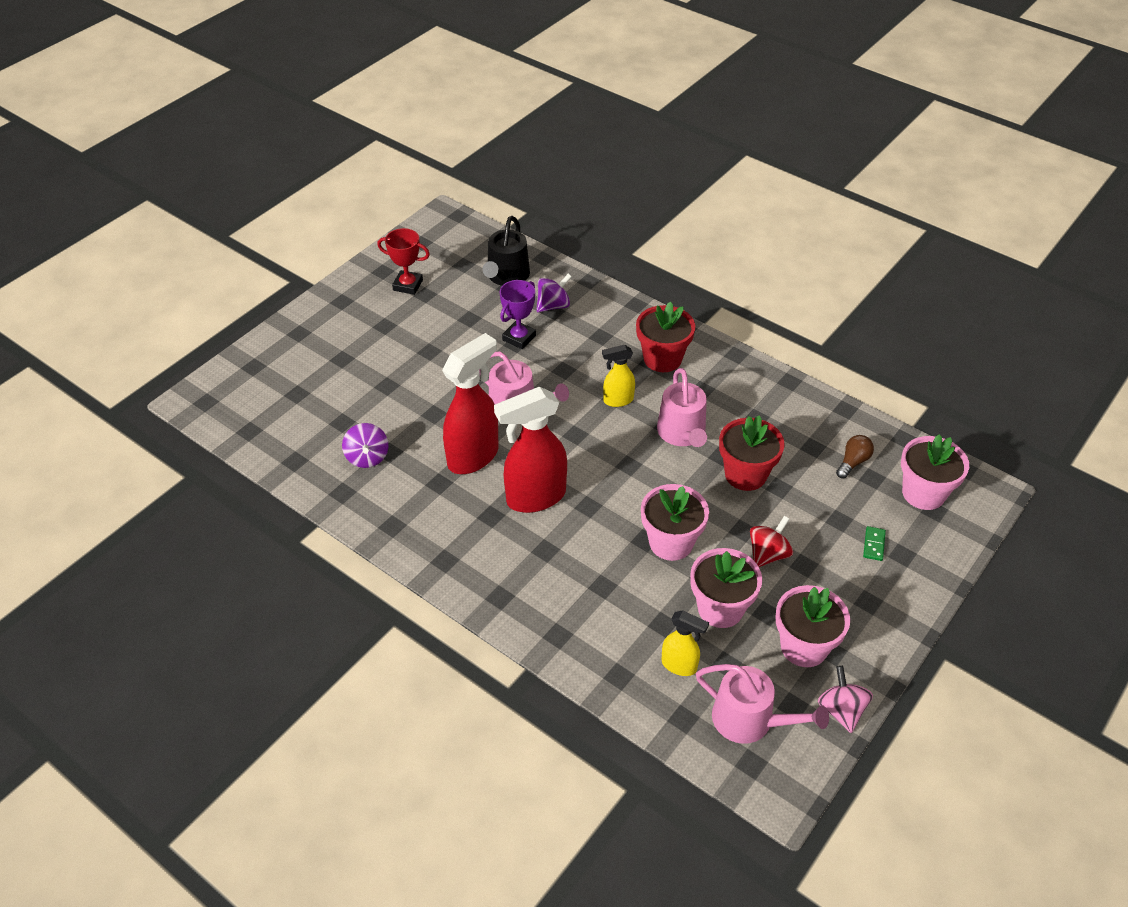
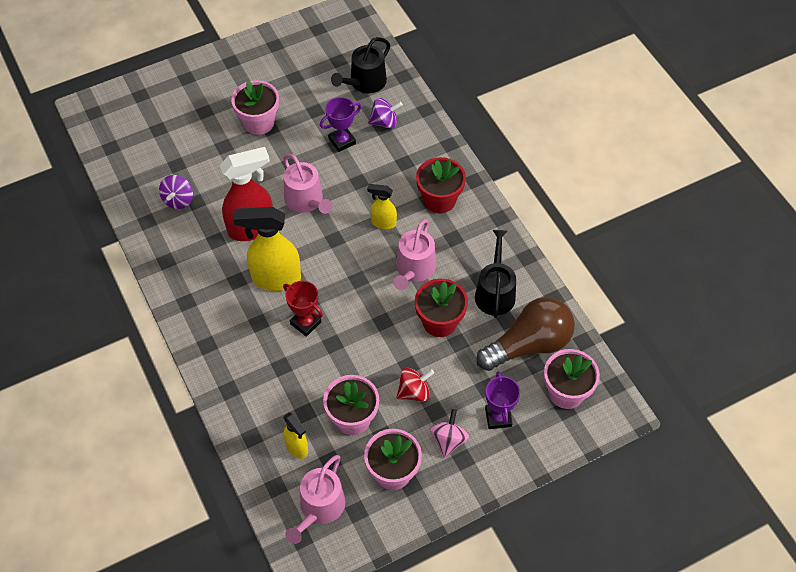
camera: 25 degrees right, 10 degrees up
(408, 285) = (286, 64): red trophy -> red trophy (305, 323)
(535, 497) = (275, 278): red spray bottle -> yellow spray bottle
(671, 542) = (350, 353): pink flower pot -> pink flower pot (259, 122)
(749, 720) = (319, 508): pink watering can -> pink watering can turned 60 degrees clockwise
(782, 425) = (495, 292): none -> black watering can
(841, 710) = (388, 529): pink spinning top -> pink spinning top (448, 440)
(853, 462) = (529, 345): brown light bulb -> brown light bulb, size x2.40
(873, 544) = (498, 417): green domino -> purple trophy

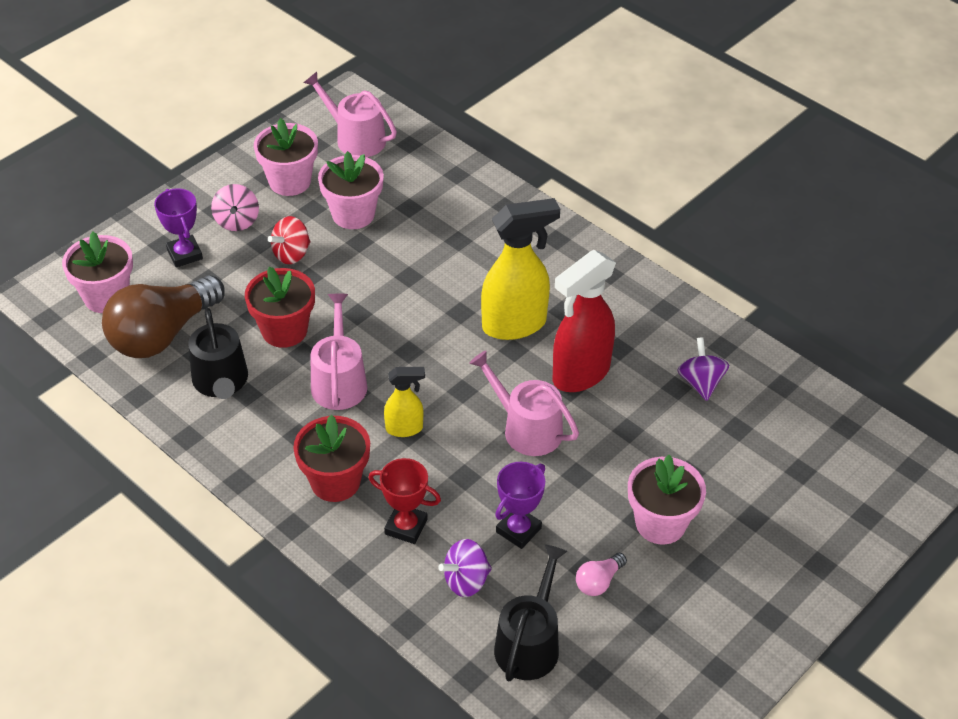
camera: 160 degrees right, 10 degrees down
(297, 448) = (402, 177): yellow spray bottle -> none
(305, 323) = (452, 288): red trophy -> red trophy (406, 527)
(311, 102) = (598, 581): none -> pink light bulb
(319, 508) = (355, 138): pink watering can -> pink watering can turned 60 degrees counterclockwise

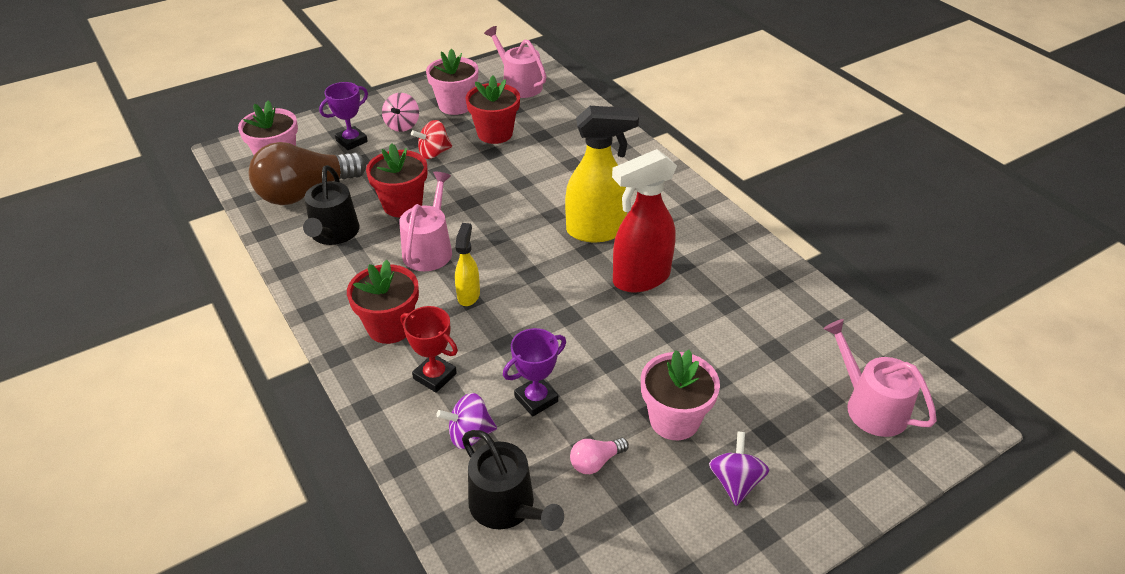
camera: 15 degrees right, 5 degrees down
(184, 254) = (351, 141): purple trophy -> purple trophy turned 60 degrees clockwise
(353, 214) = (495, 133): pink flower pot -> red flower pot
(405, 428) = (469, 295): yellow spray bottle -> yellow spray bottle turned 90 degrees counterclockwise
(526, 428) = (576, 314): pink watering can -> pink watering can (870, 406)
(529, 643) = (507, 507): black watering can -> black watering can turned 105 degrees clockwise
(700, 382) = (750, 304): purple spinning top -> purple spinning top (735, 482)

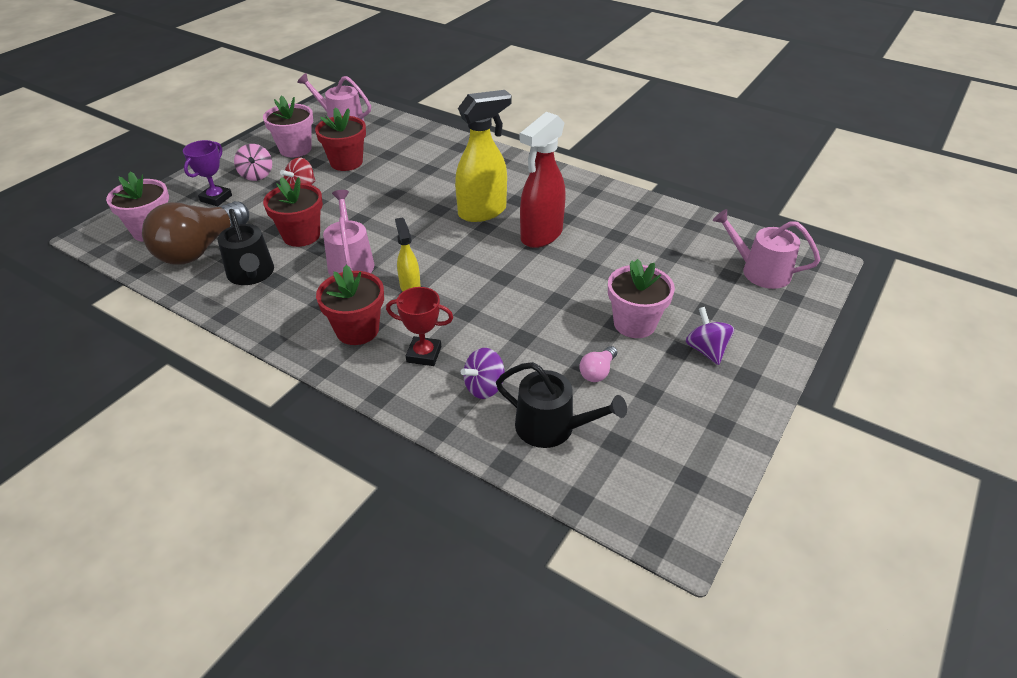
camera: 25 degrees left, 0 degrees up
(536, 399) = (520, 344): purple trophy -> none

